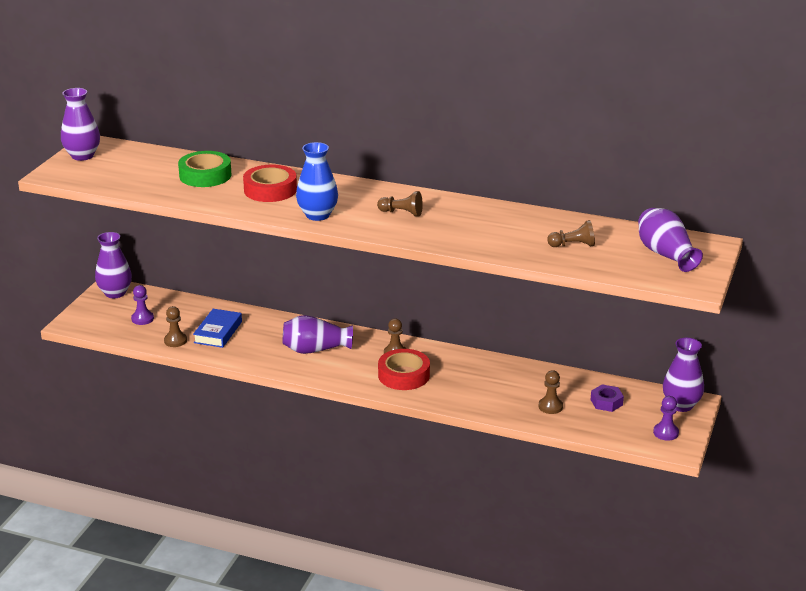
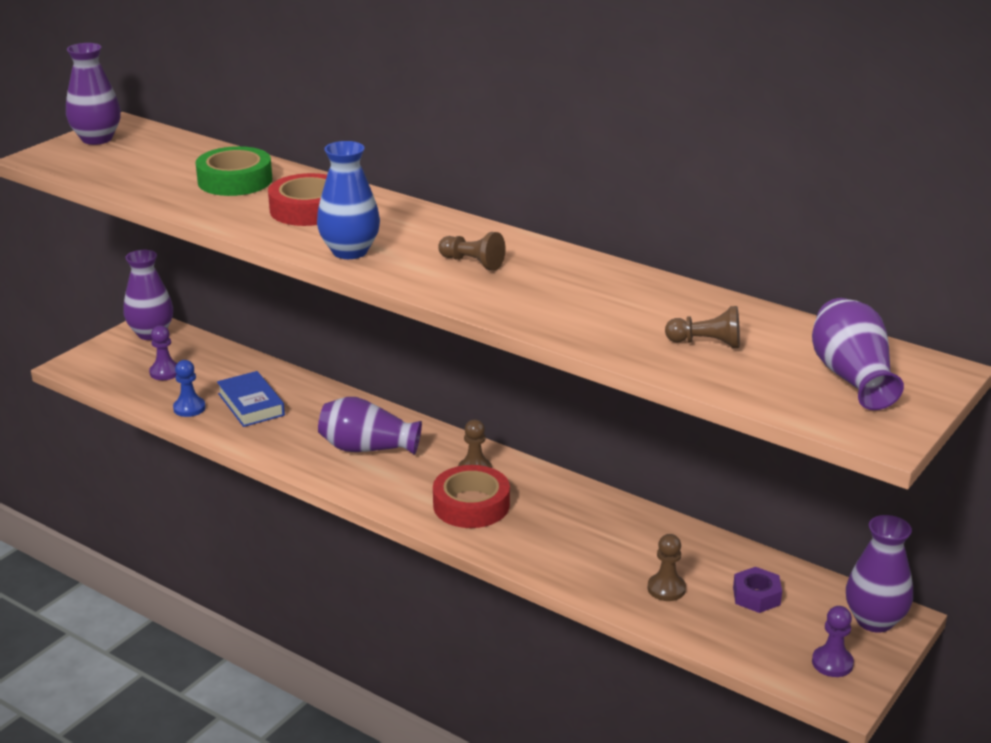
camera: 15 degrees right, 0 degrees up
(175, 341) = (189, 408): brown pawn -> blue pawn
(218, 332) = (251, 404): blue book -> blue book turned 60 degrees counterclockwise

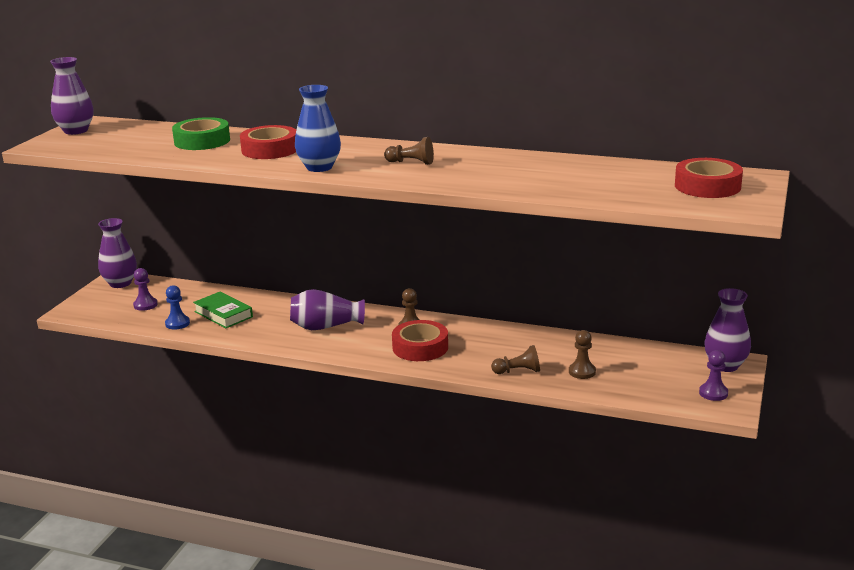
camera: 15 degrees left, 5 degrees down
(251, 404) = (223, 314): blue book -> green book
(706, 343) = (602, 182): brown pawn -> brown pawn (518, 371)
(756, 596) = (643, 365): purple nut -> none
(851, 377) = (707, 186): purple vase -> red tape

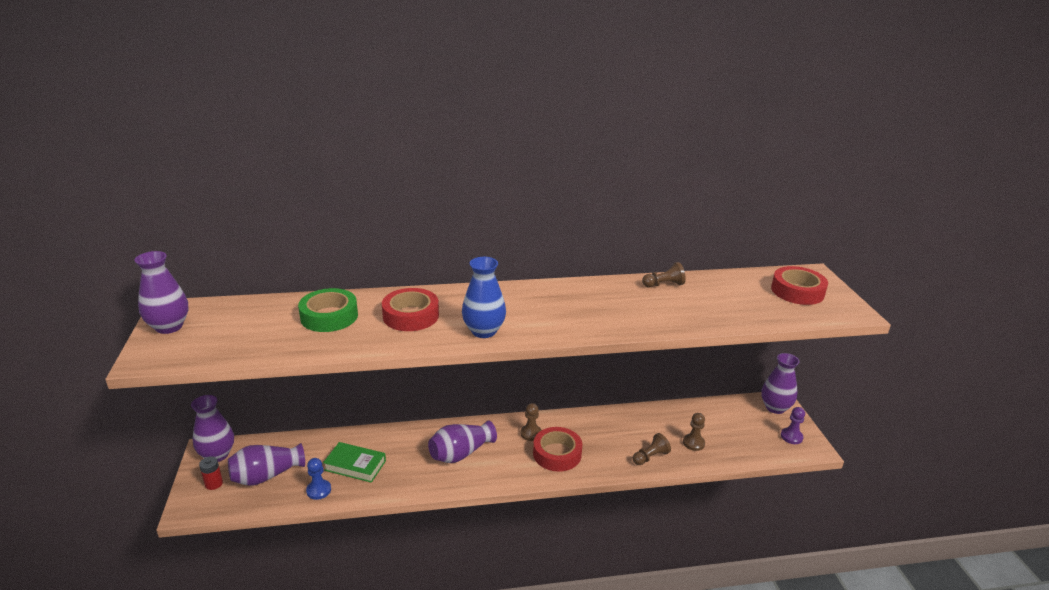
camera: 30 degrees left, 5 degrees up
(101, 301) = (214, 484): none -> red battery
(145, 305) = (266, 476): purple pawn -> purple vase
(411, 163) = (556, 308): brown pawn -> brown pawn (664, 285)

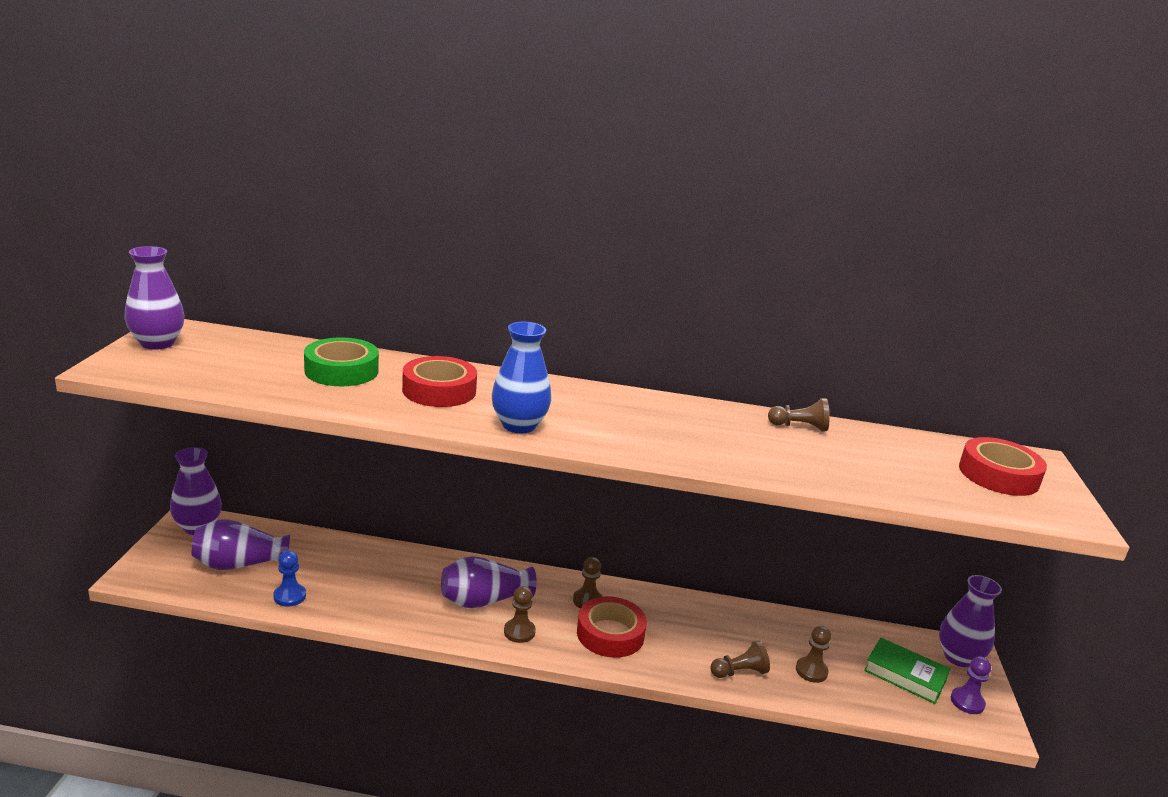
camera: 15 degrees right, 5 degrees down
(214, 484) = (176, 557): red battery -> none
(355, 465) = (347, 580): green book -> green book (905, 675)
(496, 470) = (519, 632): none -> brown pawn

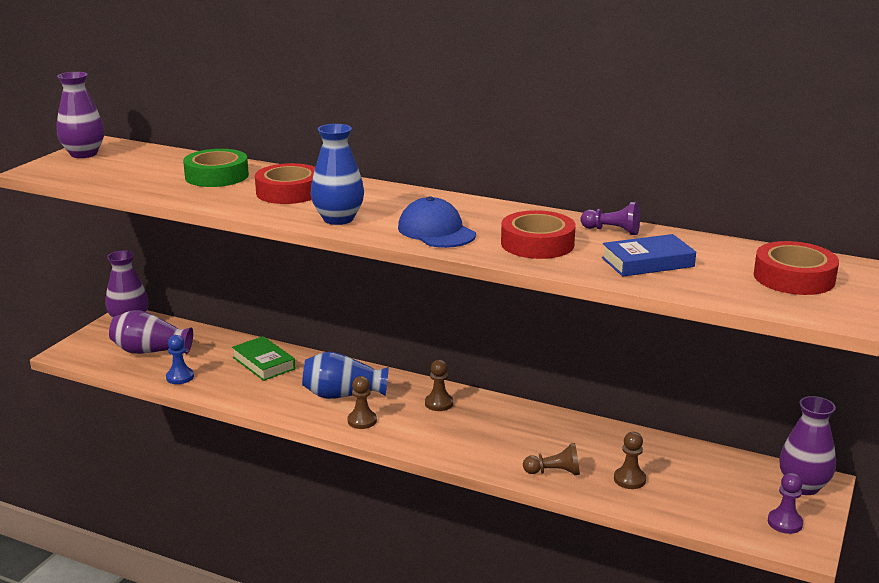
camera: 20 degrees right, 0 degrees up
(484, 600) = (343, 395): purple vase -> blue vase
(610, 634) = (445, 430): red tape -> red tape (537, 244)
(633, 437) = (436, 231): none -> blue cap
(799, 427) = (612, 231): brown pawn -> purple pawn
(862, 465) = (647, 262): none -> blue book
(905, 675) = (730, 493): green book -> green book (264, 363)

